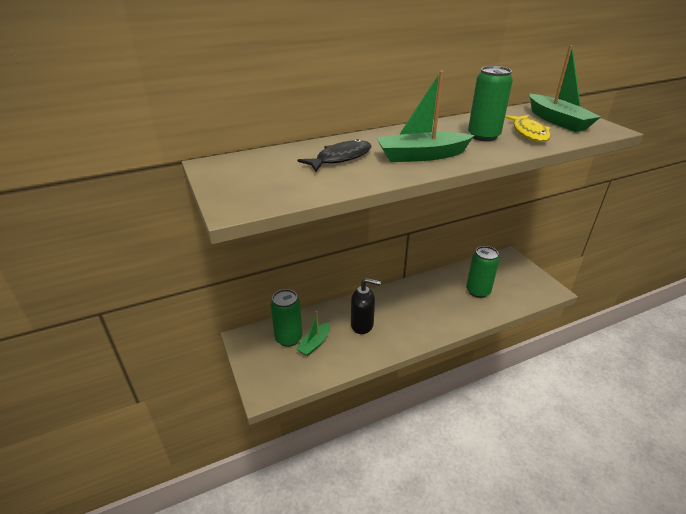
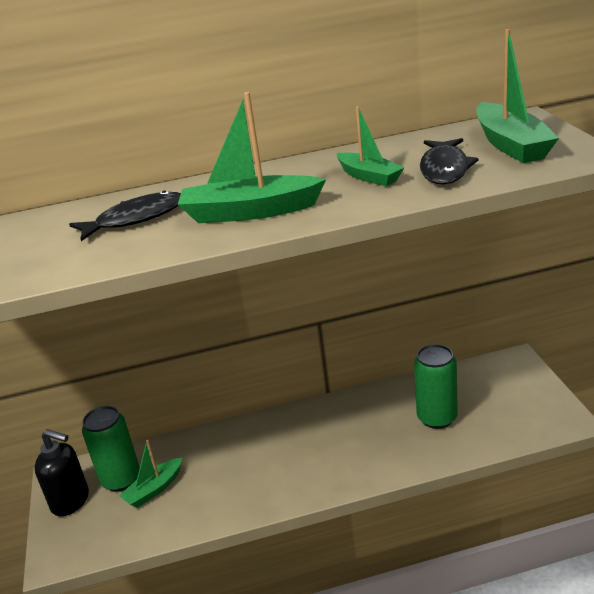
camera: 15 degrees right, 5 degrees down
(362, 325) = (234, 465): black soap dispenser -> black soap dispenser (71, 501)
(483, 136) = (369, 177): green can -> green boat
(529, 133) = (444, 169): yellow fish -> black fish

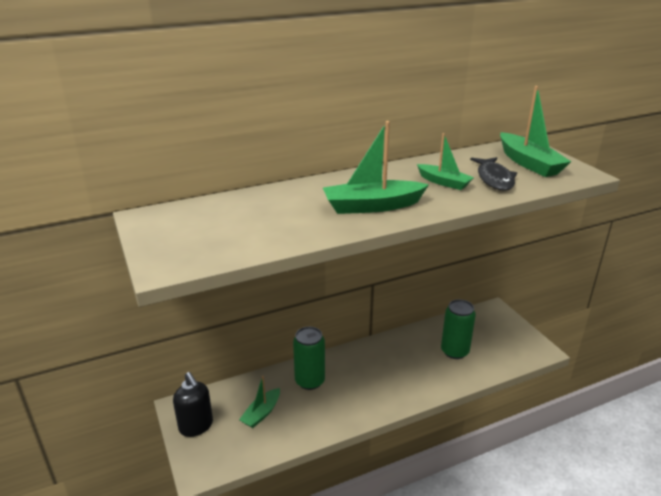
camera: 15 degrees left, 0 degrees up
(71, 501) = (196, 426): black soap dispenser -> black soap dispenser turned 45 degrees clockwise
(121, 479) = (232, 407): green can -> green can (309, 381)
(135, 219) = (284, 209): black fish -> none

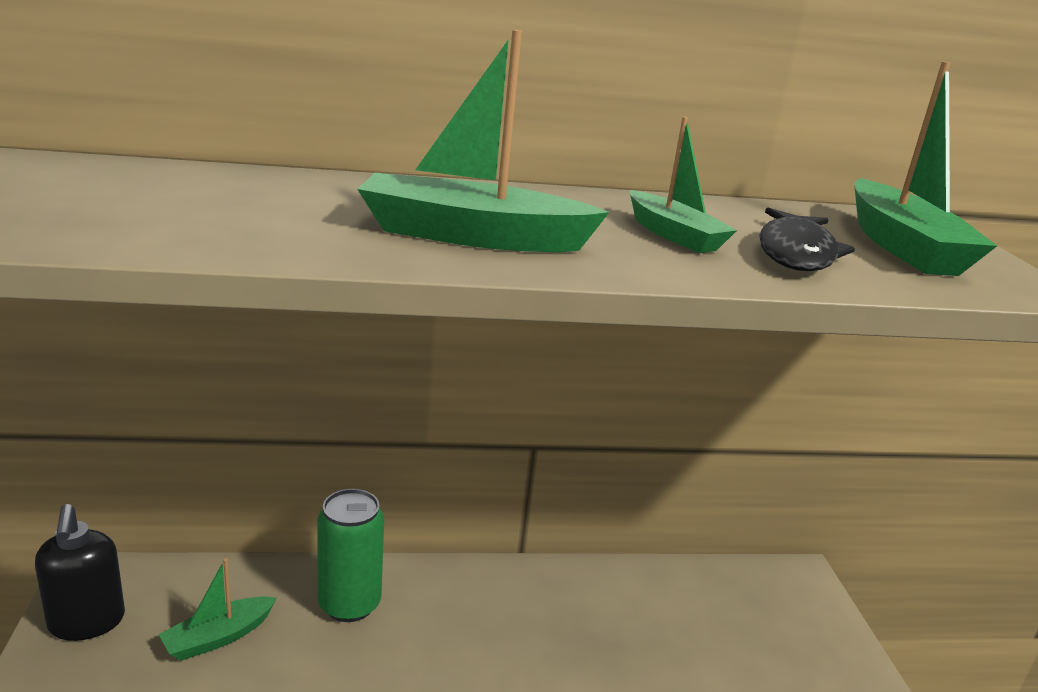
camera: 15 degrees right, 5 degrees down
(454, 351) = (674, 635): green can -> none

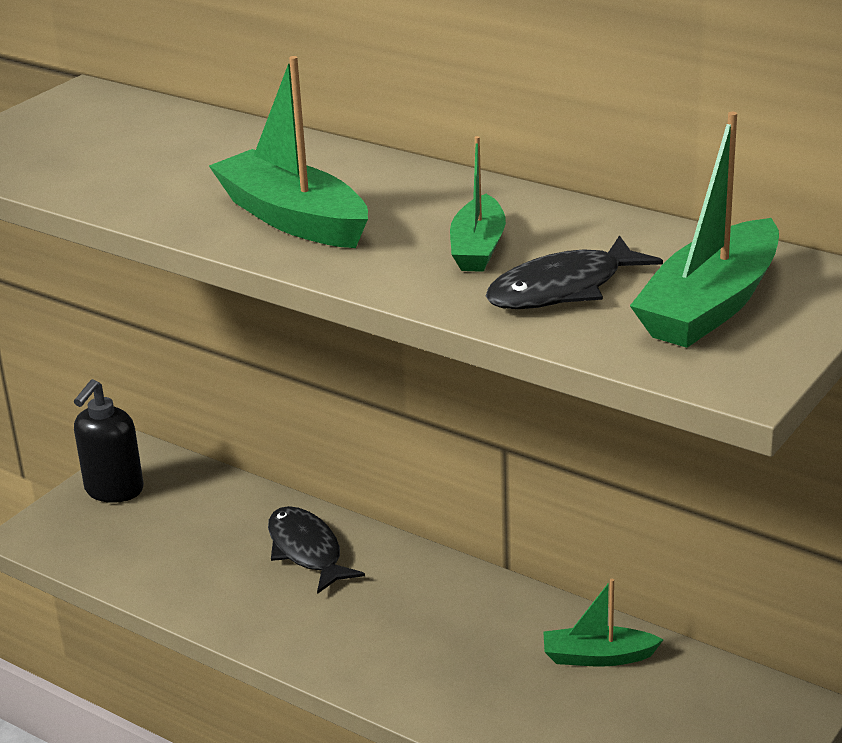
camera: 45 degrees right, 5 degrees up
(218, 637) = (189, 536): green boat -> green boat (597, 657)
(349, 604) = (307, 551): green can -> black fish

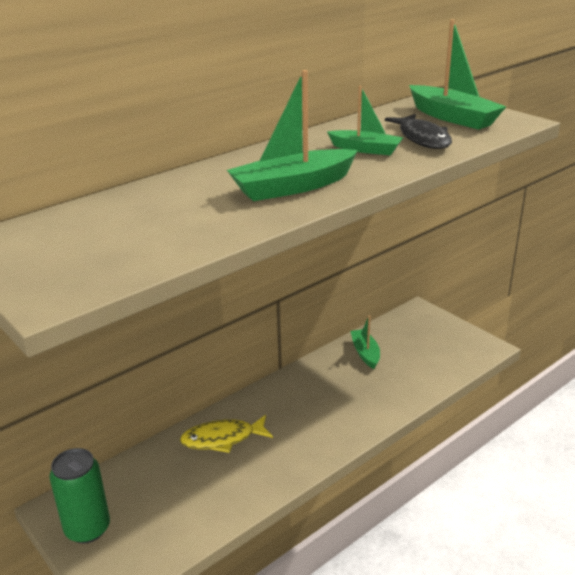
camera: 75 degrees left, 0 degrees up
(113, 490) = (87, 528): black soap dispenser -> green can
(307, 551) = (222, 439): black fish -> yellow fish
(597, 657) = (365, 353): green boat -> green boat turned 150 degrees clockwise

